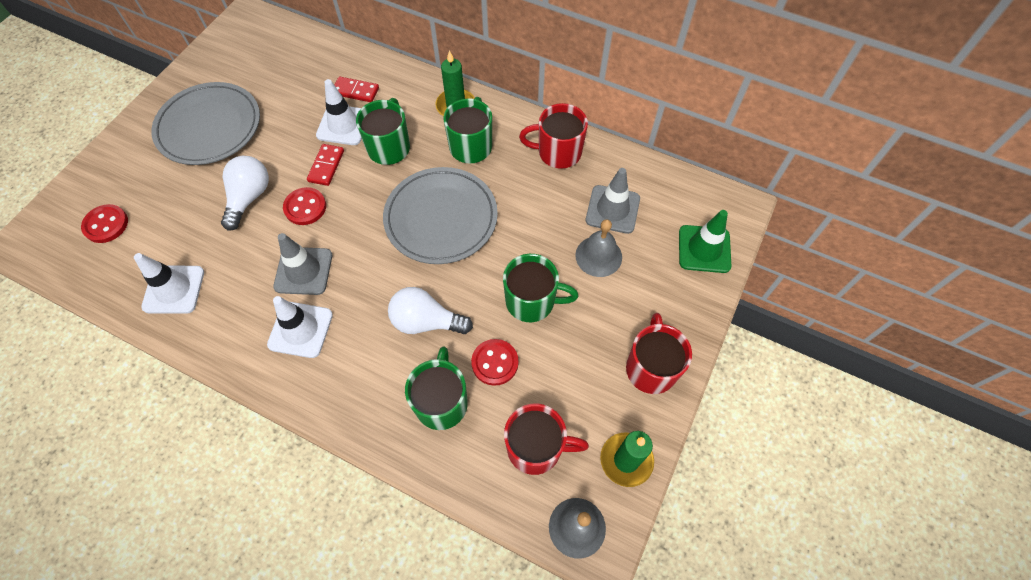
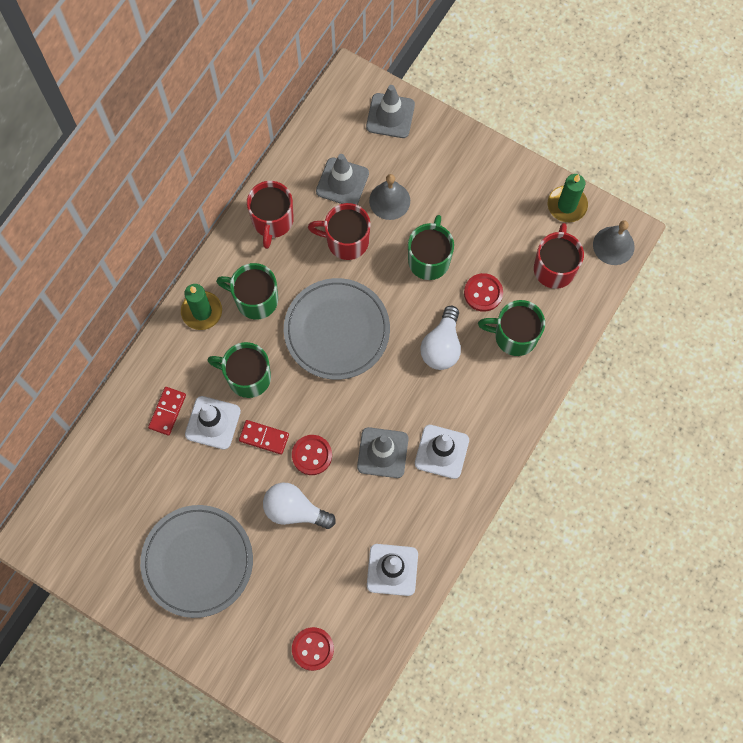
camera: 85 degrees left, 10 degrees up
(651, 368) = (495, 176): red mug -> red mug (346, 241)
(704, 249) = (390, 116): green traffic cone -> grey traffic cone

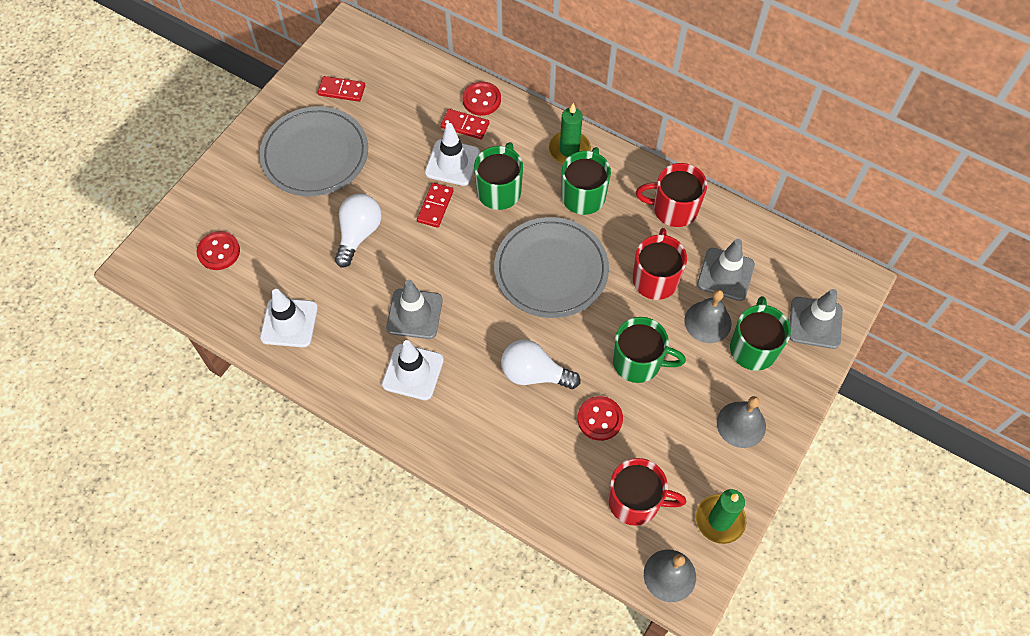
camera: 90 degrees right, 10 degrees down
(115, 540) = (342, 90): none -> red domino
(312, 455) = (415, 248): red button -> red button (481, 100)
(485, 182) = (741, 424): none -> grey bell
(514, 336) = (547, 452): green mug -> green mug (753, 348)

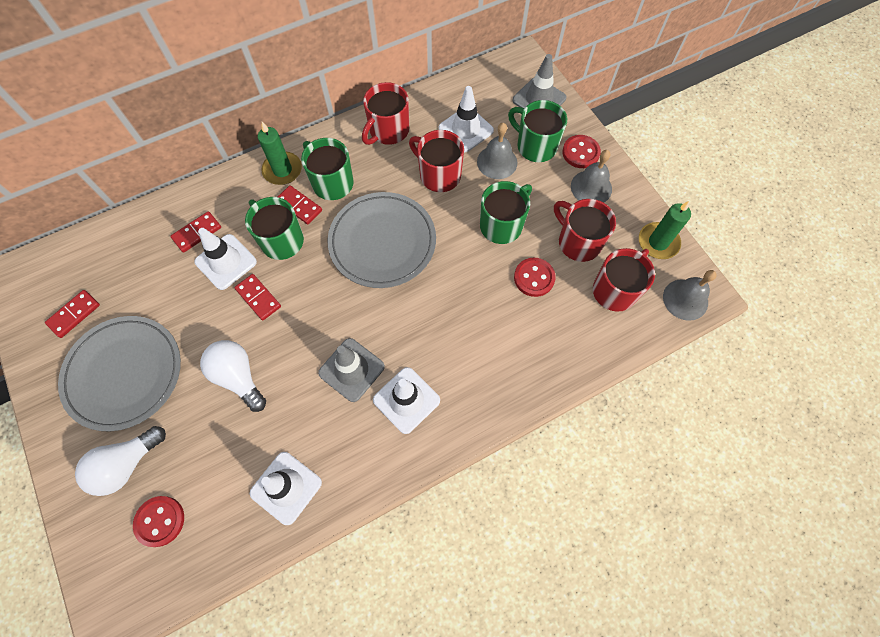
camera: 60 degrees left, 5 degrees up
(481, 100) = (182, 207): red button -> red button (580, 153)
(534, 374) = (467, 304): white light bulb -> white light bulb (126, 464)
(542, 184) = (299, 206): none -> red domino
(667, 441) = (578, 242): none -> red mug
(725, 274) = (466, 129): grey traffic cone -> white traffic cone

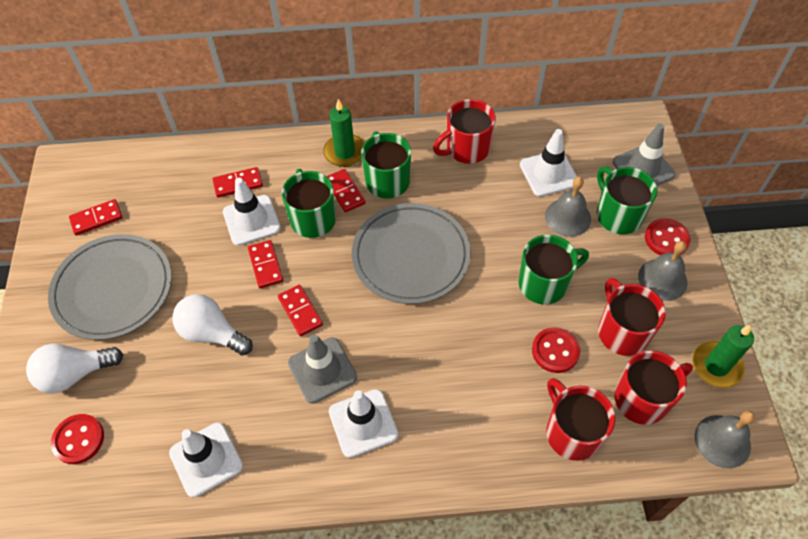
camera: 25 degrees right, 10 degrees down
(238, 377) = (212, 333): white light bulb -> white light bulb turned 45 degrees counterclockwise
(308, 327) = (300, 311): none -> red domino
(439, 175) = (499, 210): red mug -> red mug (572, 432)

